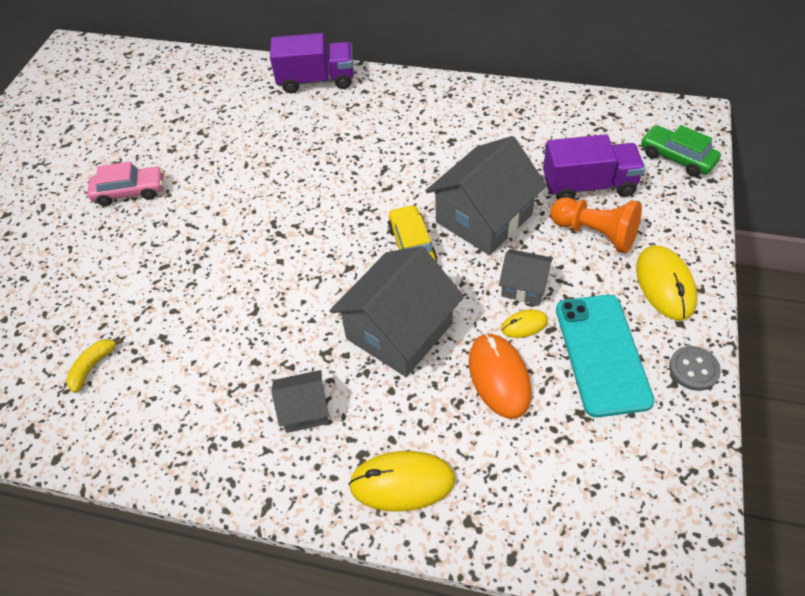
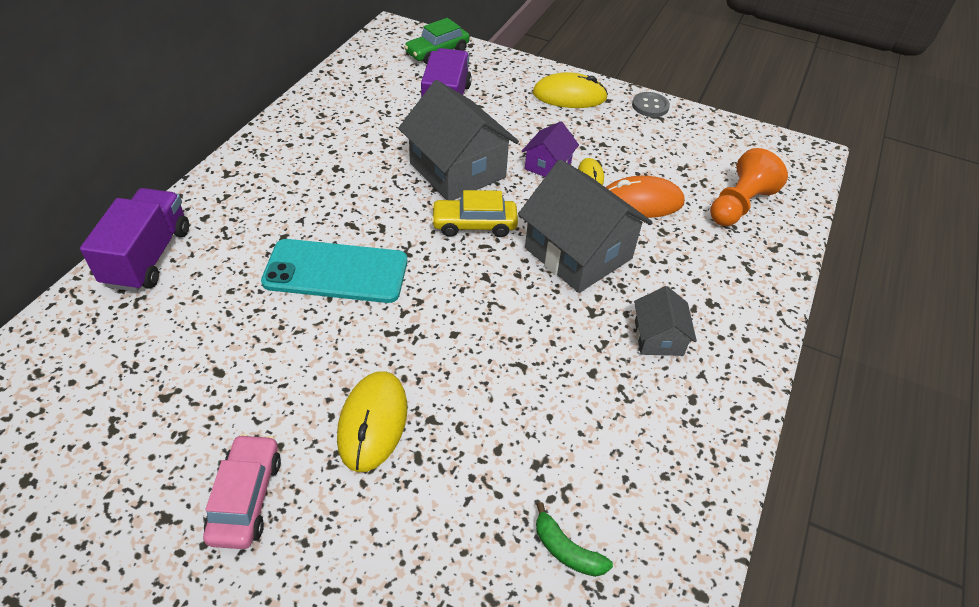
camera: 85 degrees left, 5 degrees down
(93, 366) = (566, 550): yellow banana -> green banana
(402, 482) = (739, 281): yellow mouse -> yellow mouse (373, 422)
(524, 286) = (548, 165): grey house -> purple house
(595, 233) = (503, 113): orange pawn -> orange pawn (739, 205)
(602, 354) = (628, 143): turquoise phone -> turquoise phone (336, 271)

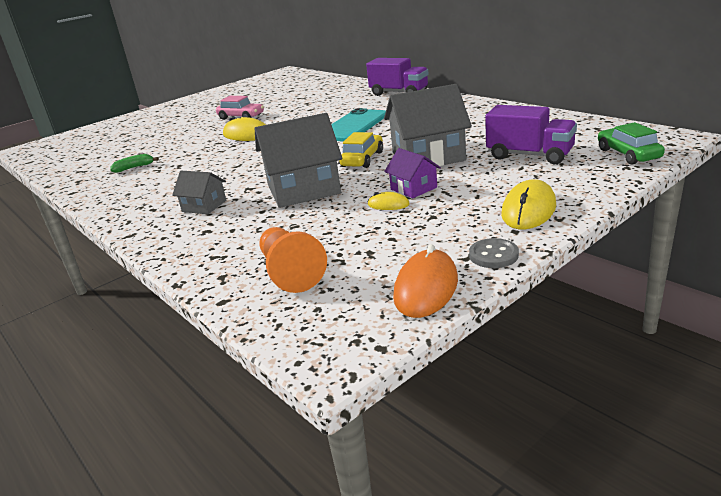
camera: 120 degrees right, 20 degrees down
(641, 202) = (337, 222): orange mouse -> orange mouse (426, 288)

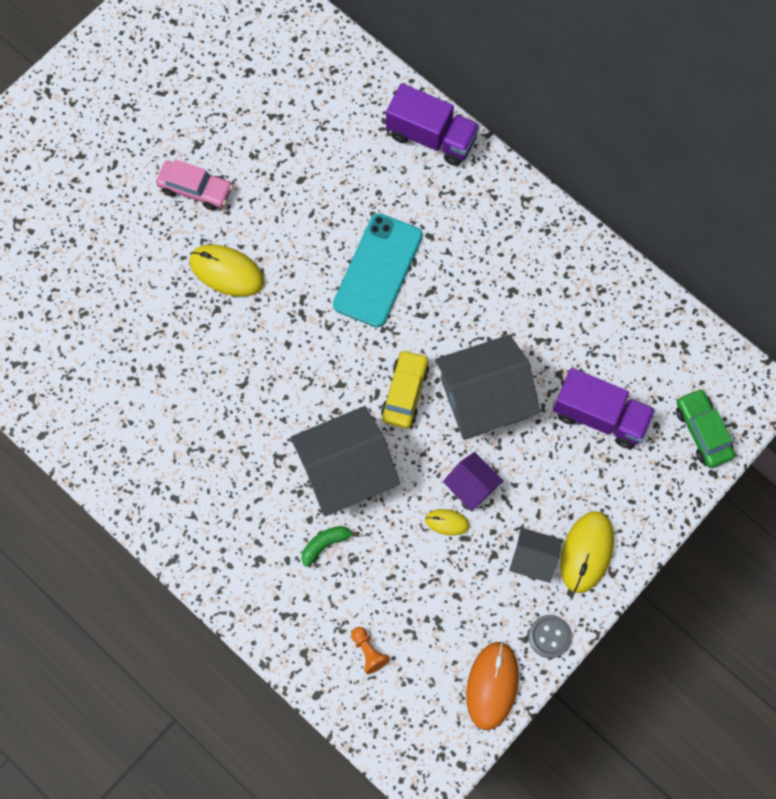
camera: 10 degrees left, 45 degrees up
(134, 168) = (96, 366): green banana -> green banana (325, 544)
(204, 206) = (237, 498): grey house -> grey house (533, 558)
(290, 272) = (368, 651): orange pawn -> orange pawn, size x0.53

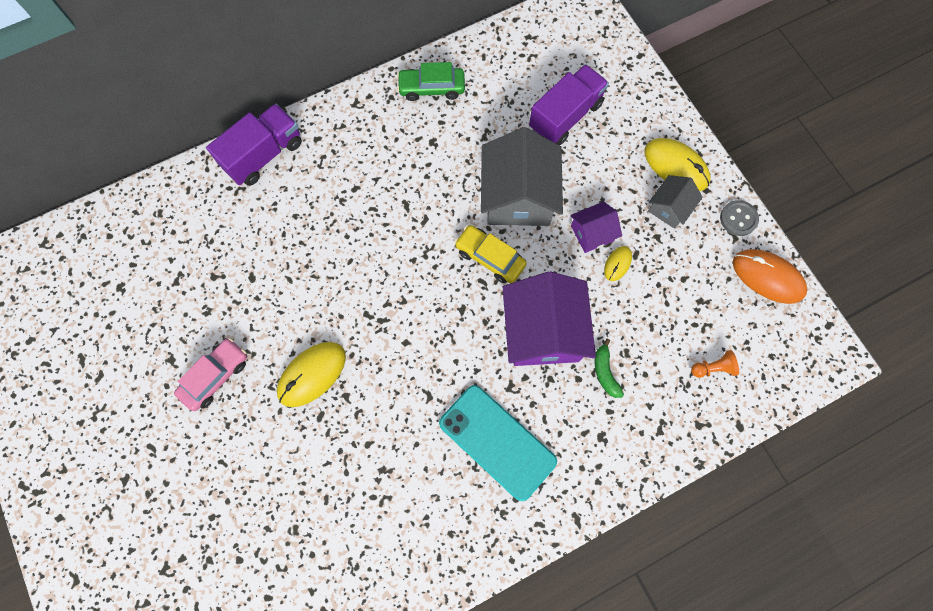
camera: 70 degrees left, 0 degrees up
(346, 470) = (543, 331): grey house -> purple house
(378, 270) = (368, 241): turquoise phone -> turquoise phone (497, 442)
(702, 431) = (604, 50): green car -> green car (431, 88)

